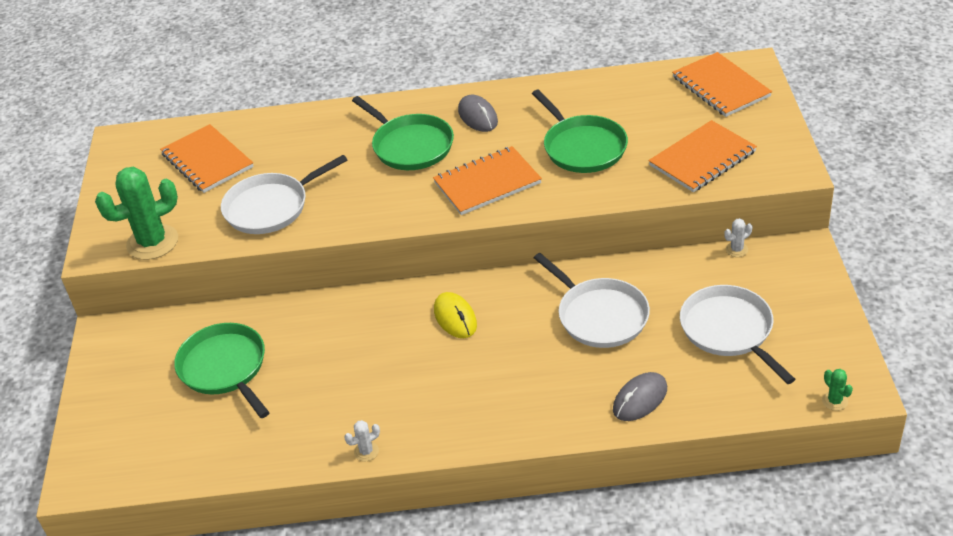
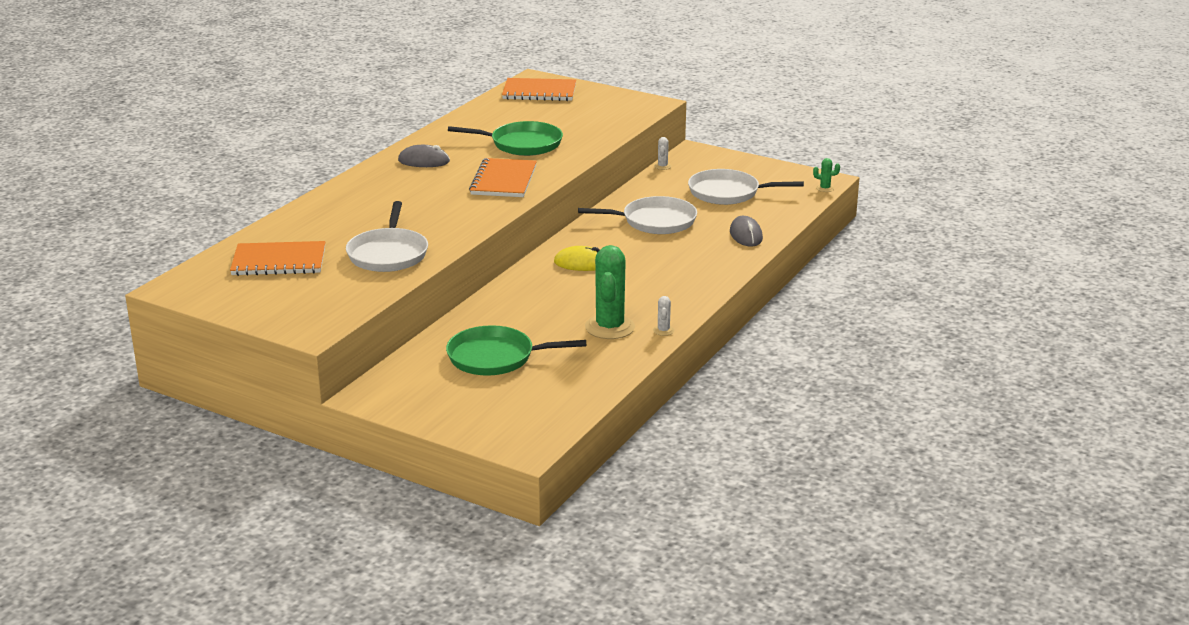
camera: 60 degrees left, 15 degrees down
(152, 242) = (344, 307): green cactus -> green cactus (610, 327)
(410, 146) = (412, 190): green pan -> none
(702, 158) = (599, 119): orange notebook -> none

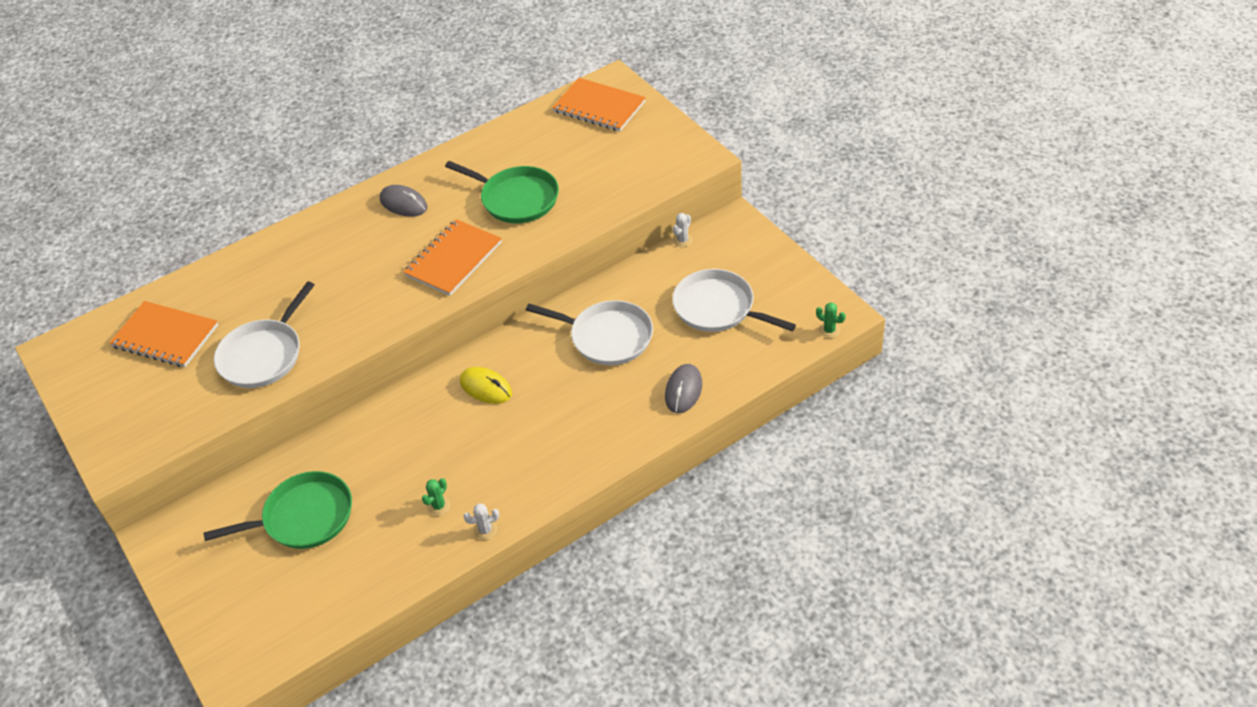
camera: 30 degrees right, 20 degrees up
(496, 357) = (303, 517): green pan -> green pan turned 135 degrees clockwise
(610, 327) = (439, 506): green cactus -> green cactus, size x0.43
(663, 330) = (485, 530): white cactus -> white cactus turned 45 degrees clockwise

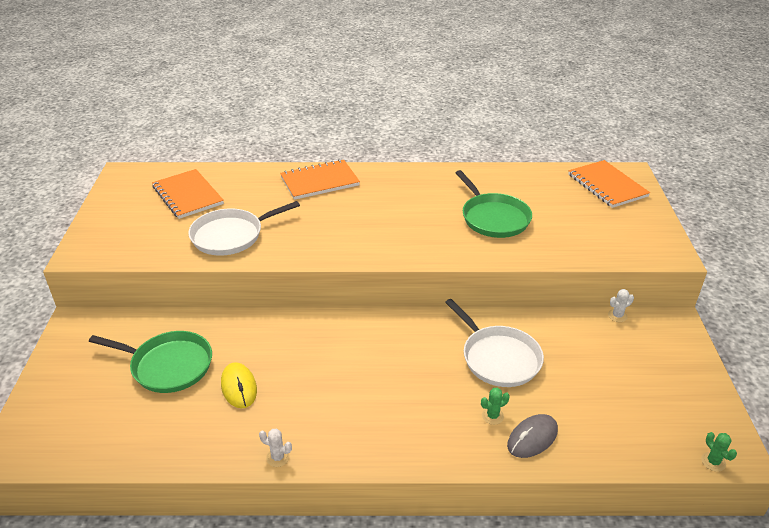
camera: 30 degrees right, 10 degrees down
(403, 203) = (410, 186): grey mouse -> none
(439, 506) = (262, 415): green cactus -> green cactus (492, 416)
(454, 259) = (412, 236): orange notebook -> orange notebook (320, 181)
(486, 387) = (373, 345): yellow mouse -> yellow mouse (239, 387)
(718, 308) = (613, 384): white pan -> none

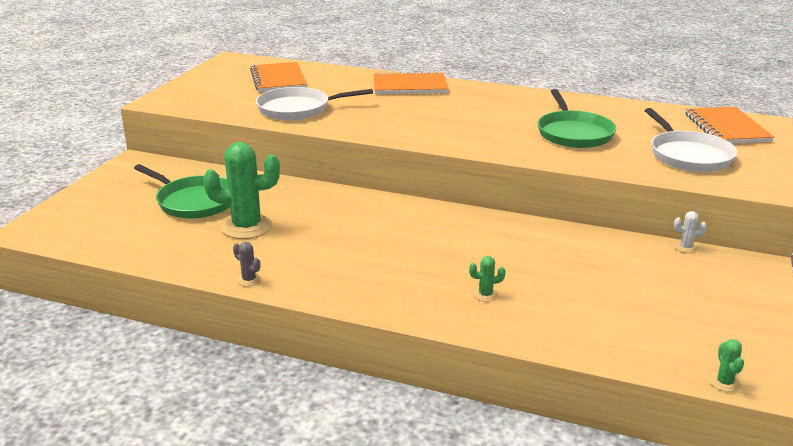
camera: 20 degrees right, 10 degrees down
(239, 387) = (247, 227): yellow mouse -> green cactus
(278, 457) = (249, 280): white cactus -> grey cactus
(498, 358) = (522, 254): white pan -> white pan (688, 155)
(532, 438) = (518, 319): grey mouse -> none

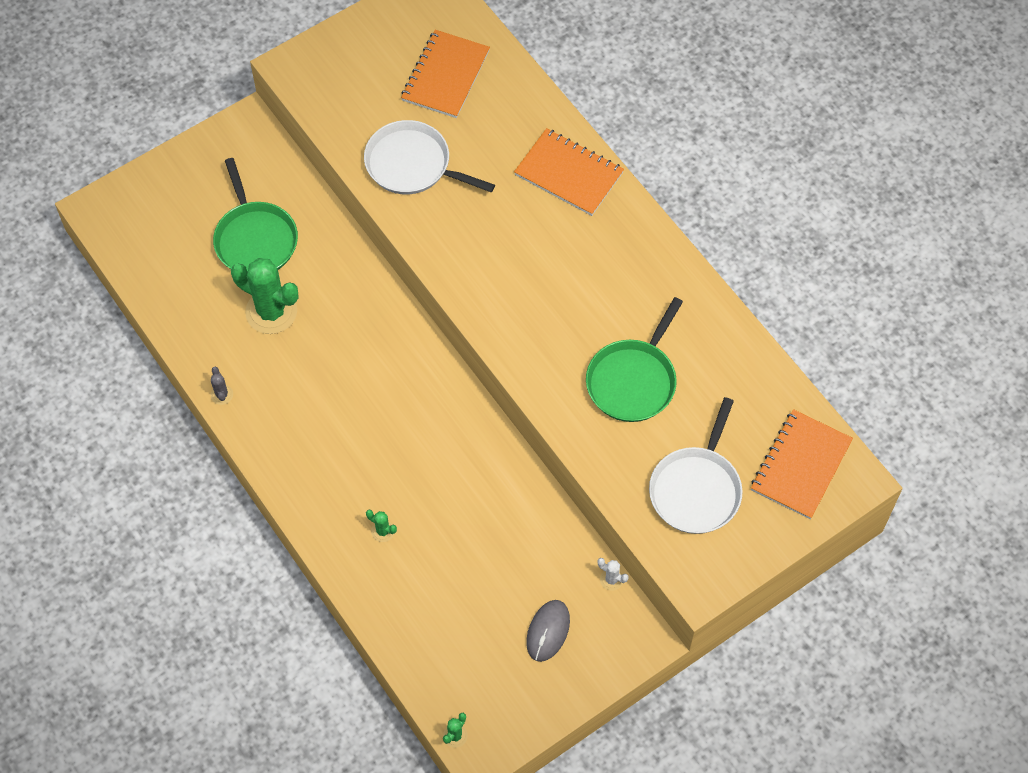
camera: 35 degrees right, 35 degrees up
(689, 290) = (548, 631): none -> grey mouse

